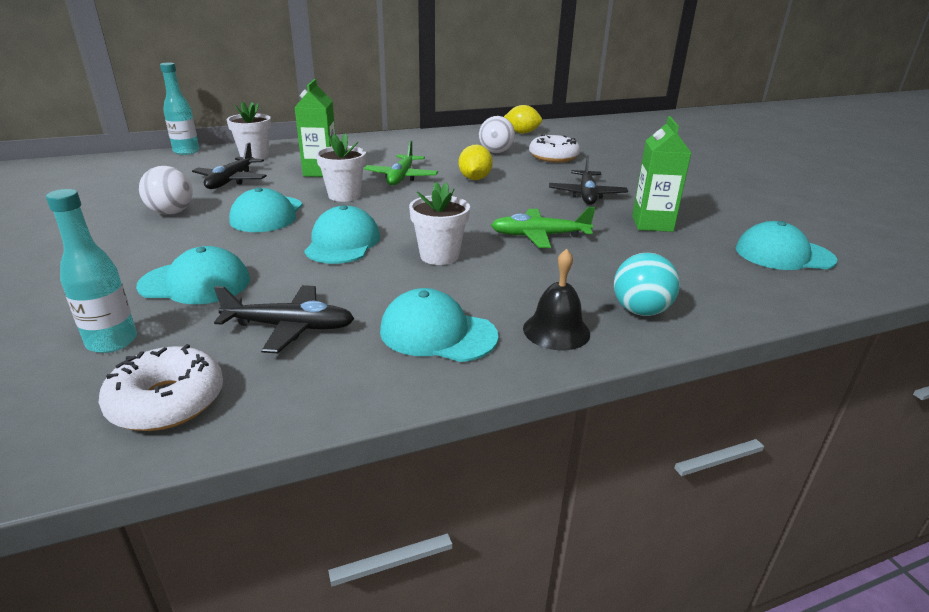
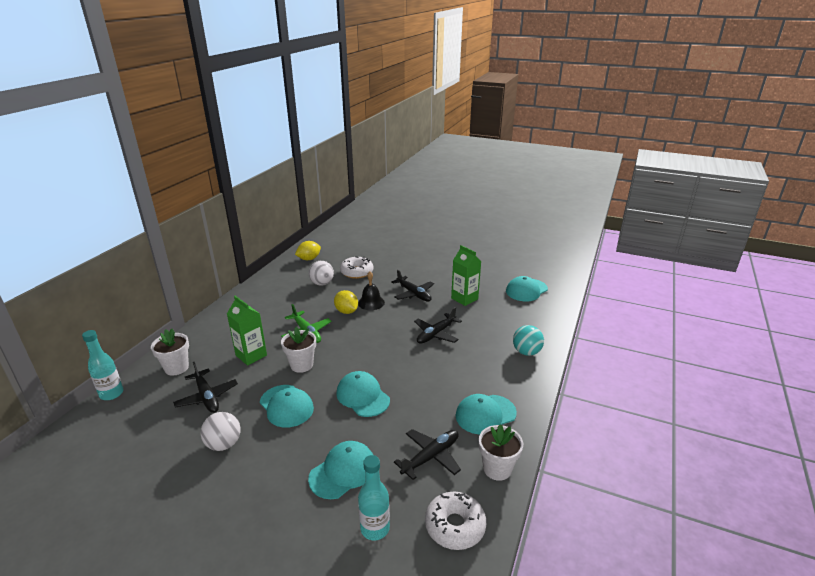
camera: 45 degrees left, 0 degrees up
(439, 256) = (418, 374): white flower pot -> white flower pot (497, 468)
(540, 236) = (436, 334): green plane -> black plane
(556, 330) = (517, 382): black bell -> black bell (371, 302)

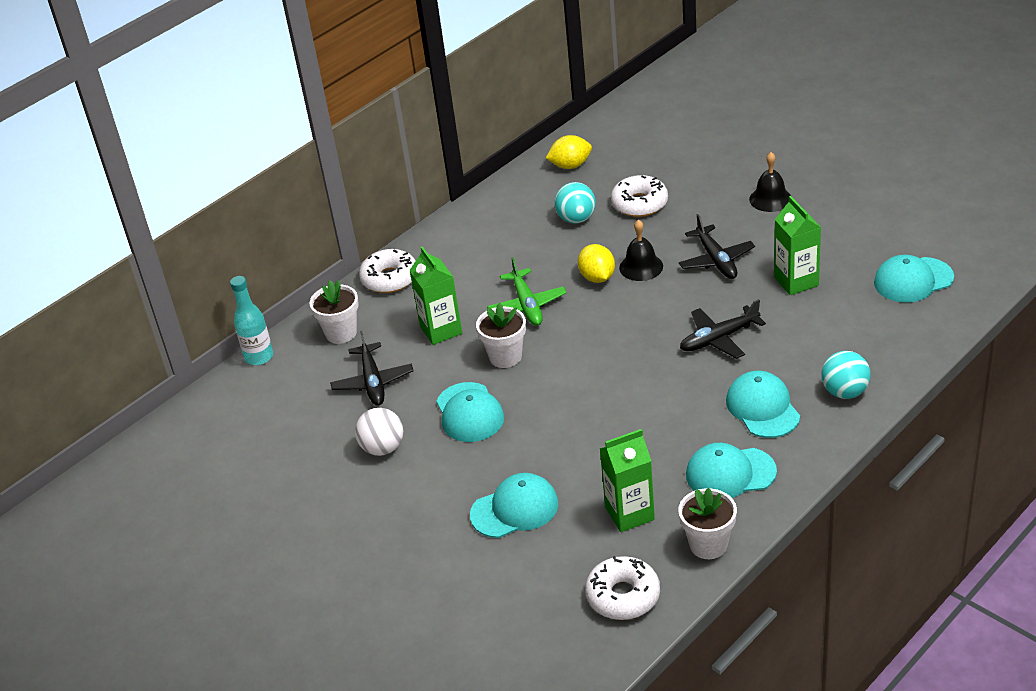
camera: 25 degrees right, 10 degrees up
(207, 329) = (390, 278): none -> white donut
(322, 283) = (576, 219): white ball -> turquoise ball
(362, 396) = (573, 417): turquoise cap -> turquoise cap (762, 408)
(375, 528) = (530, 578): turquoise bottle -> none
(428, 262) = (770, 199): none -> black bell
(430, 457) = (629, 513): black plane -> green carton

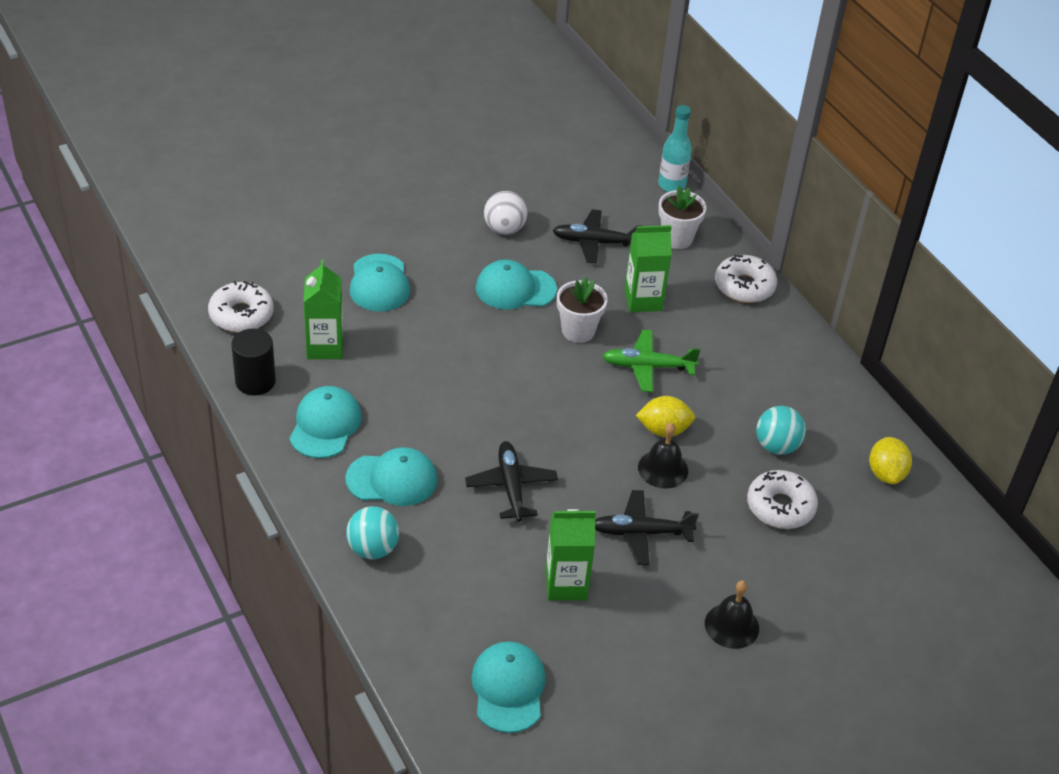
camera: 100 degrees right, 5 degrees up
(708, 545) = (255, 381): white flower pot -> black cylinder

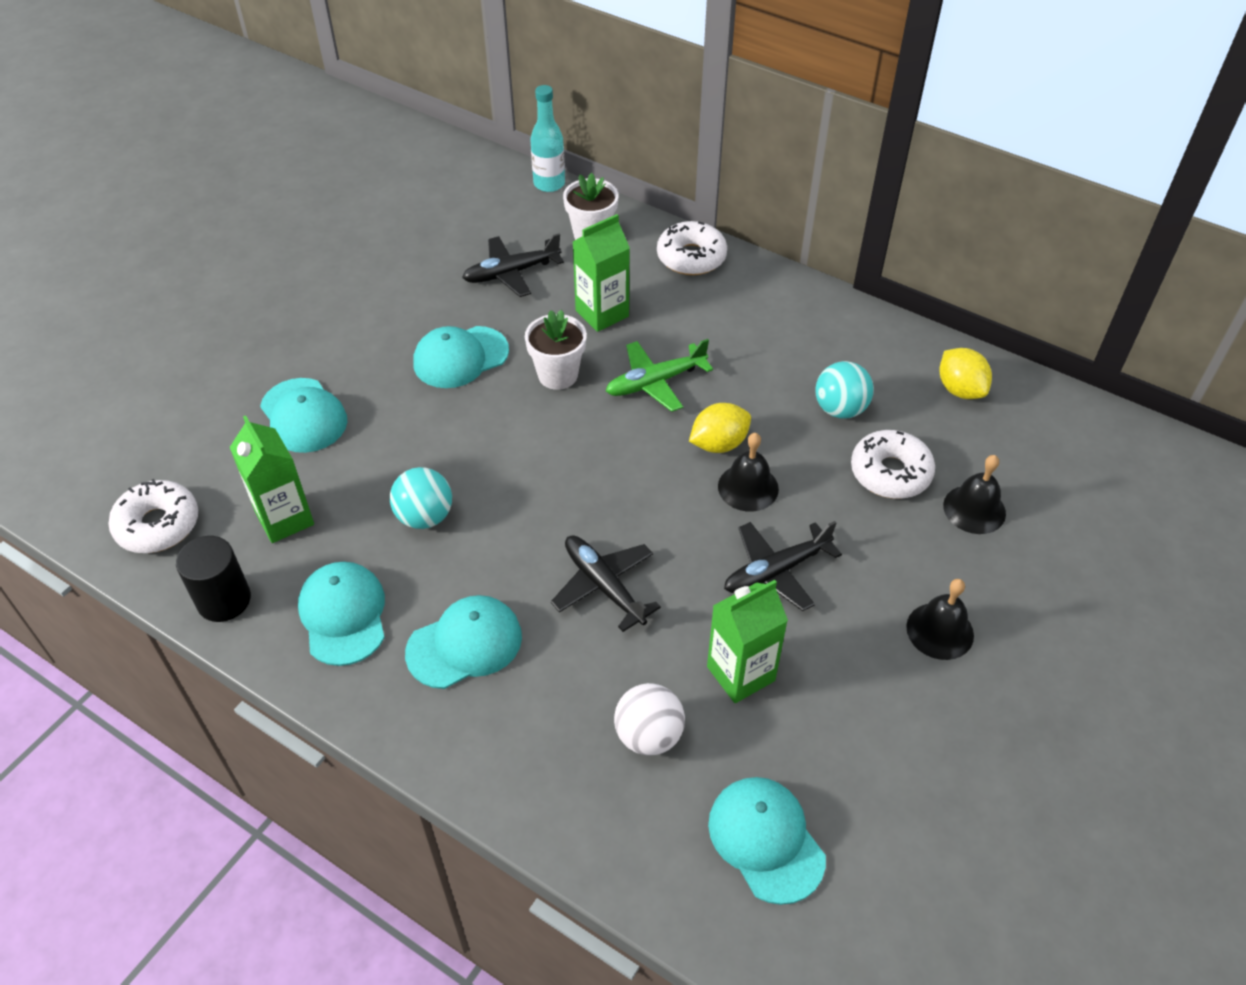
camera: 25 degrees left, 5 degrees up
(373, 549) = (497, 744): turquoise ball -> turquoise ball (425, 516)
(504, 229) = (406, 297): white ball -> white ball (648, 735)
(826, 560) = (974, 509): none -> black bell

